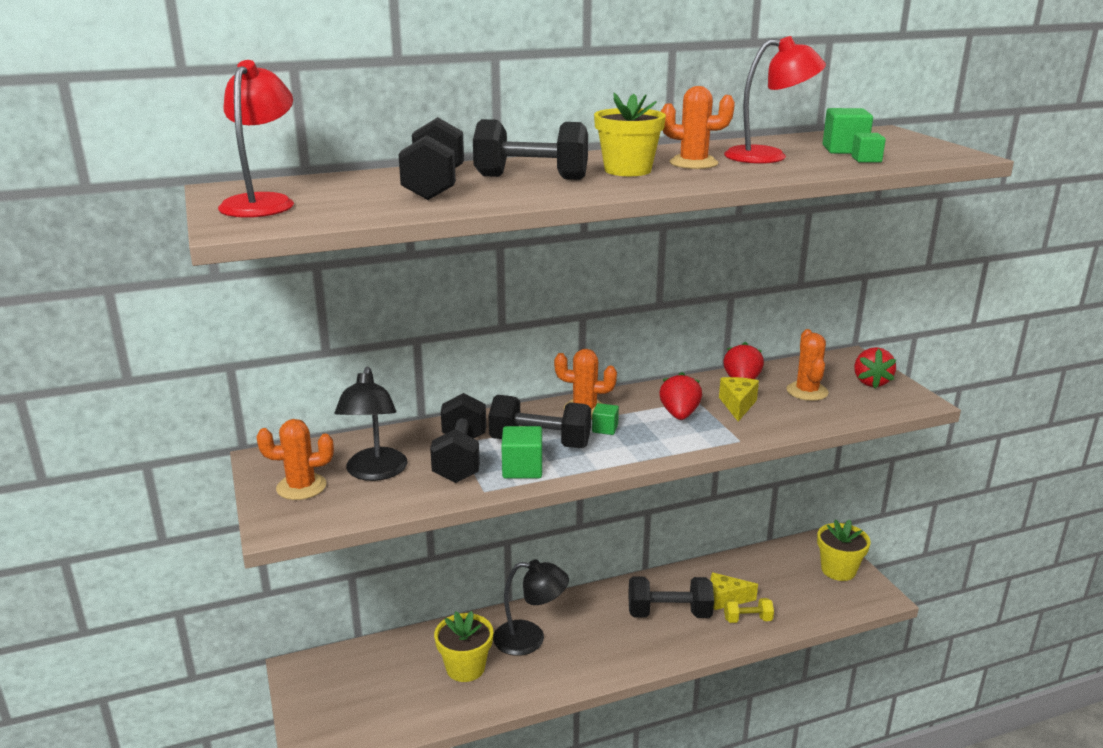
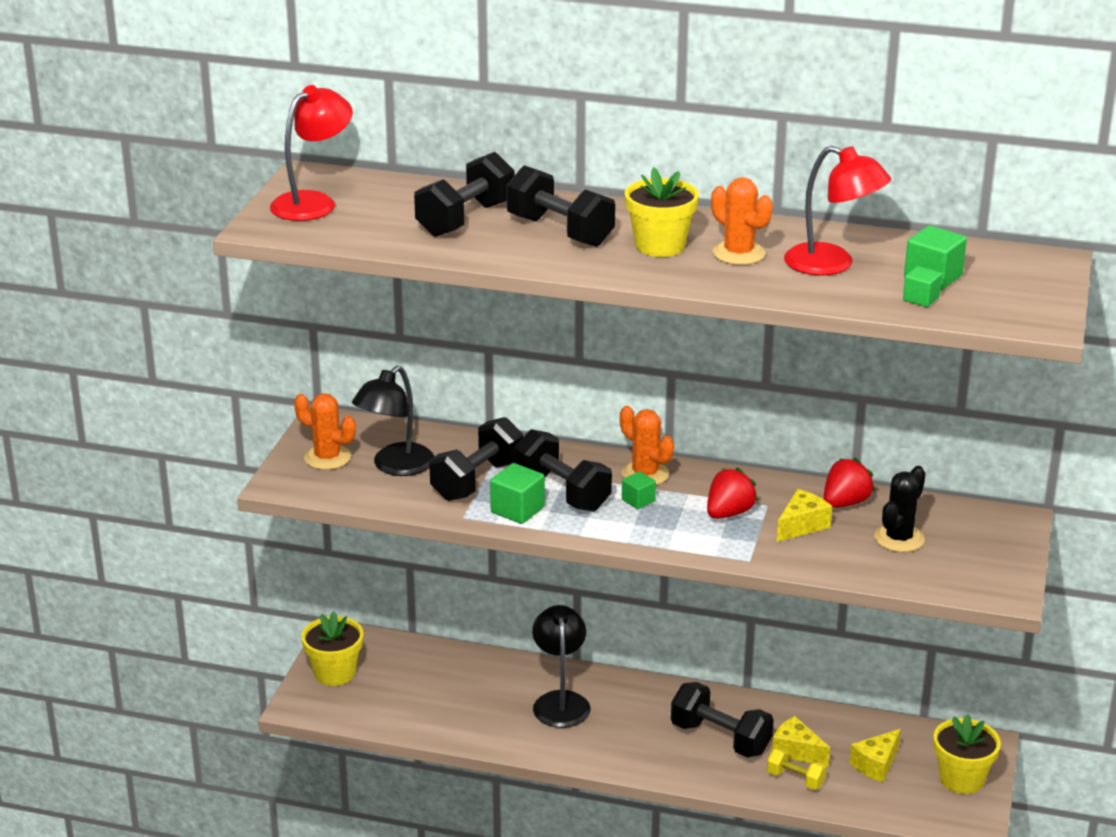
camera: 35 degrees right, 5 degrees up
(465, 668) = (478, 699): yellow flower pot -> yellow flower pot (335, 673)
(530, 639) = (560, 701): black lamp -> black lamp turned 135 degrees counterclockwise
(781, 584) = (876, 765): none -> yellow cheese
(807, 391) = (899, 538): orange cactus -> black cactus
(871, 382) = (989, 555): red strawberry -> none

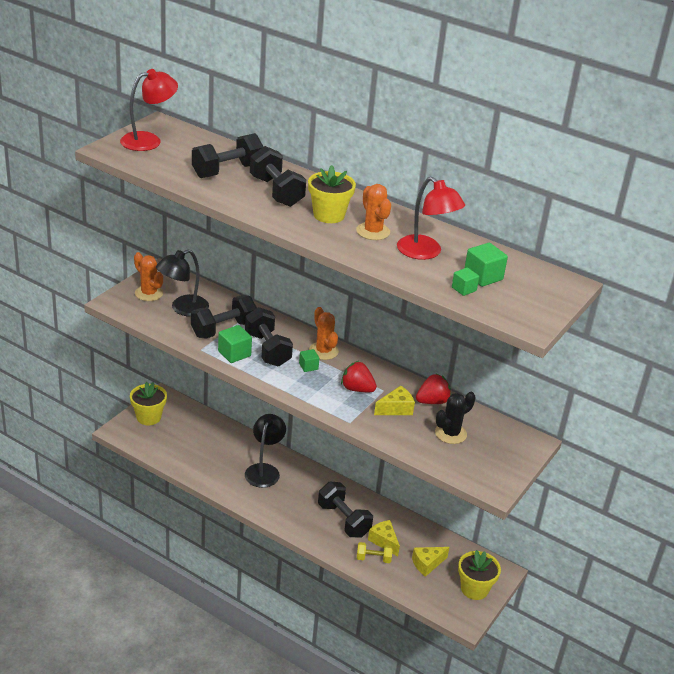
camera: 15 degrees right, 5 degrees up
(729, 513) = (357, 389): red strawberry -> red strawberry turned 120 degrees counterclockwise
(795, 779) = (373, 558): yellow dumbbell -> yellow dumbbell turned 45 degrees counterclockwise

